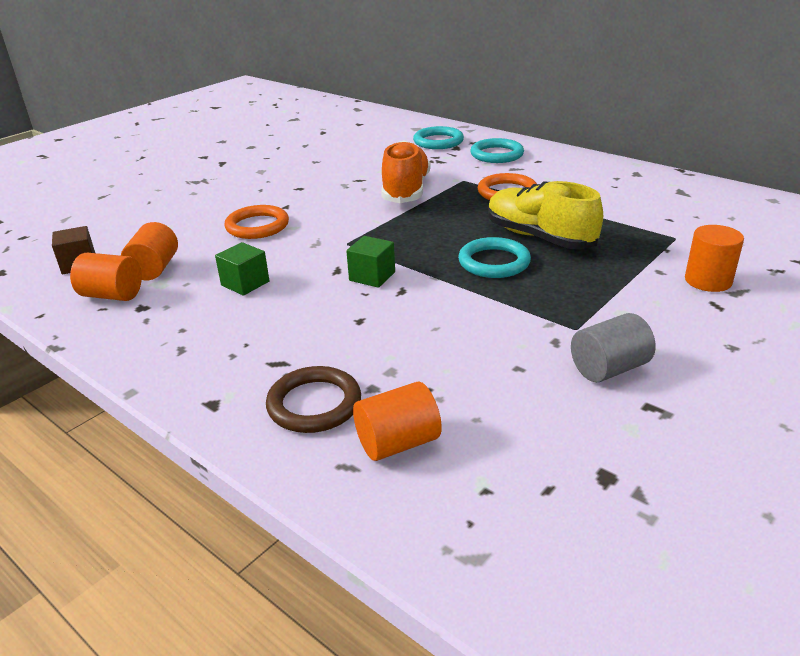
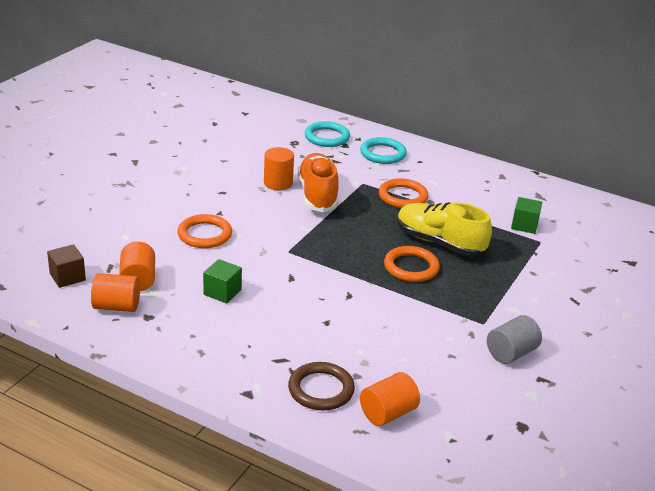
camera: 15 degrees left, 0 degrees up
(372, 276) = (321, 283): green cube -> green cube (524, 225)
(494, 262) = (411, 267): turquoise ring -> orange ring
(708, 281) = (567, 280): orange cylinder -> orange cylinder (278, 183)

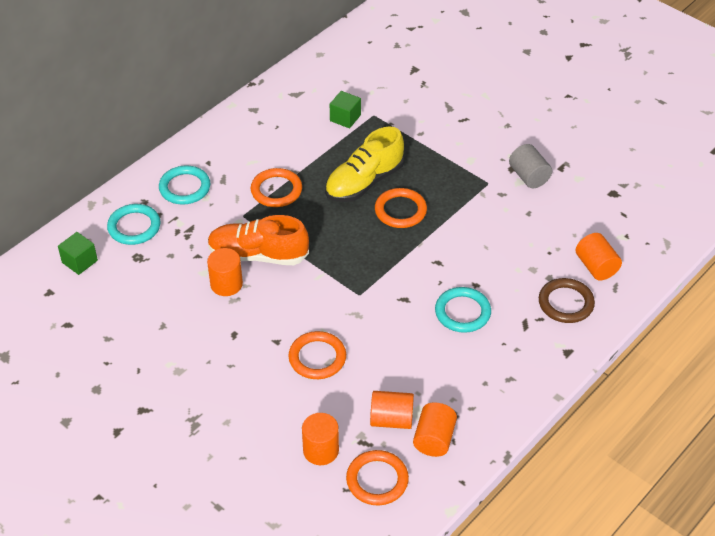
camera: 75 degrees left, 15 degrees up
(67, 277) = (377, 480): brown cube -> orange ring
(99, 245) = (321, 450): none -> orange cylinder
(222, 292) = (421, 354): green cube -> green cube (79, 261)
(284, 315) = (462, 312): none -> turquoise ring

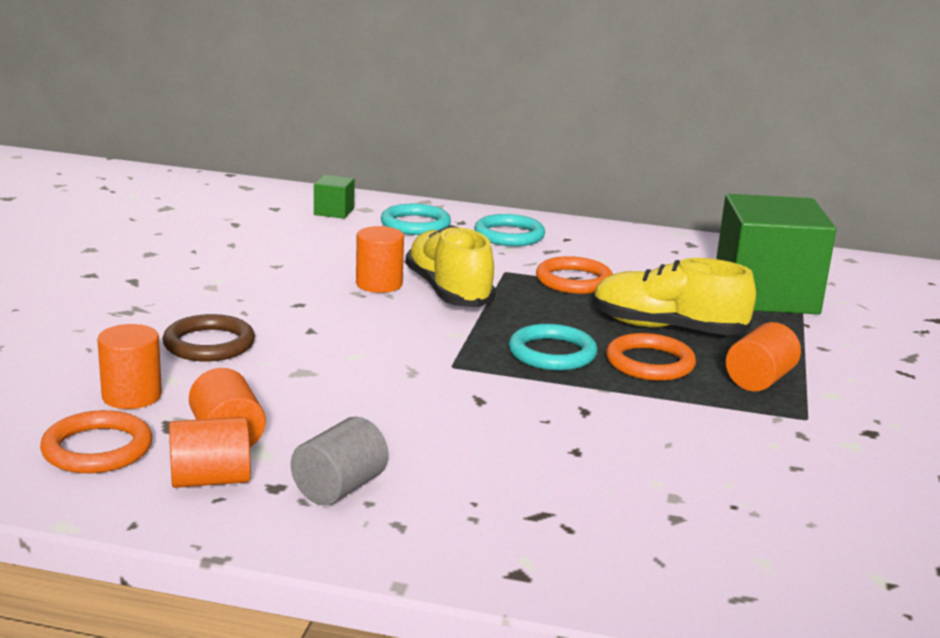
camera: 60 degrees right, 25 degrees down
(258, 255) = (448, 292): orange shoe -> yellow shoe
(317, 358) = (304, 361): orange ring -> none
(345, 118) = (765, 295): green cube -> green cube, size x2.45
(462, 312) = (503, 451): turquoise ring -> turquoise ring (552, 353)
(529, 176) = (877, 451): grey cylinder -> grey cylinder (339, 488)
(566, 303) = (635, 547): brown ring -> brown ring (209, 344)
(596, 267) = (764, 563): orange cylinder -> orange cylinder (759, 380)

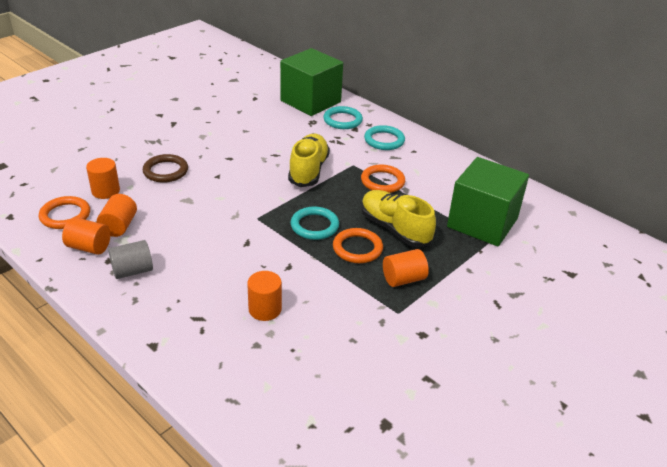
camera: 30 degrees right, 15 degrees up
(334, 212) = (310, 101): green cube -> green cube, size x2.45
(379, 284) = (280, 156): orange cylinder -> orange cylinder (265, 309)

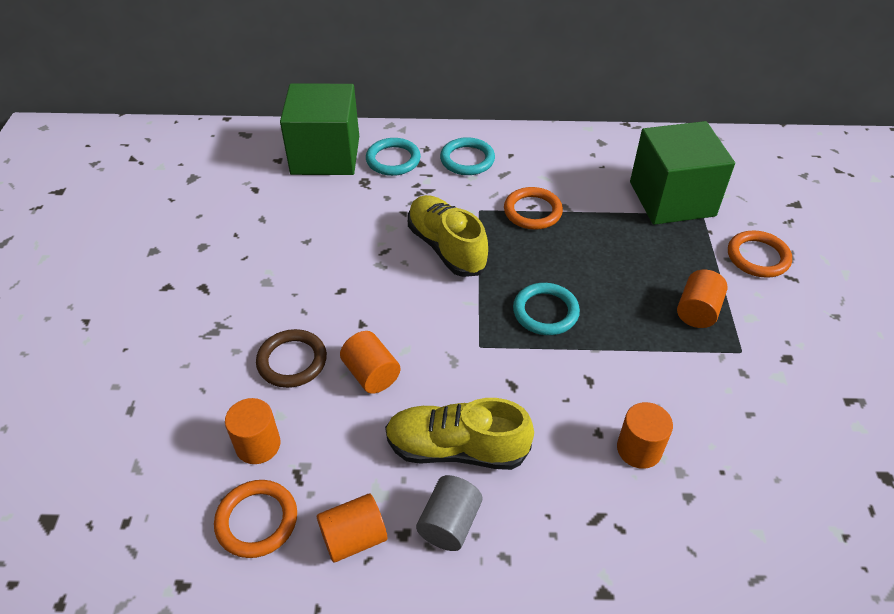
camera: 40 degrees left, 10 degrees up
(119, 226) = (347, 479): orange cylinder -> orange cylinder (371, 374)
(357, 248) = (617, 308): orange ring -> orange ring (758, 257)
(394, 229) = (616, 260): yellow shoe -> yellow shoe (456, 449)

